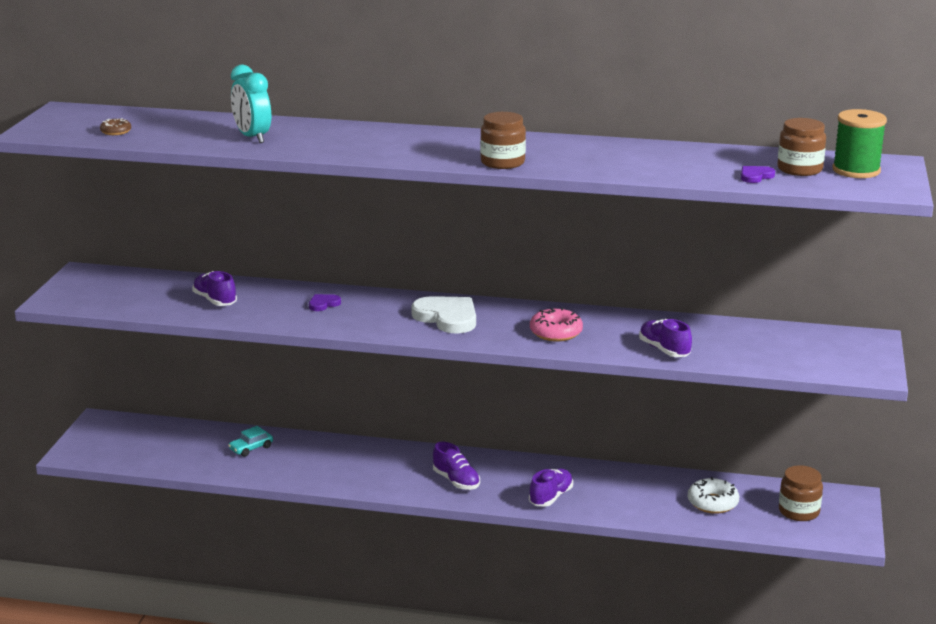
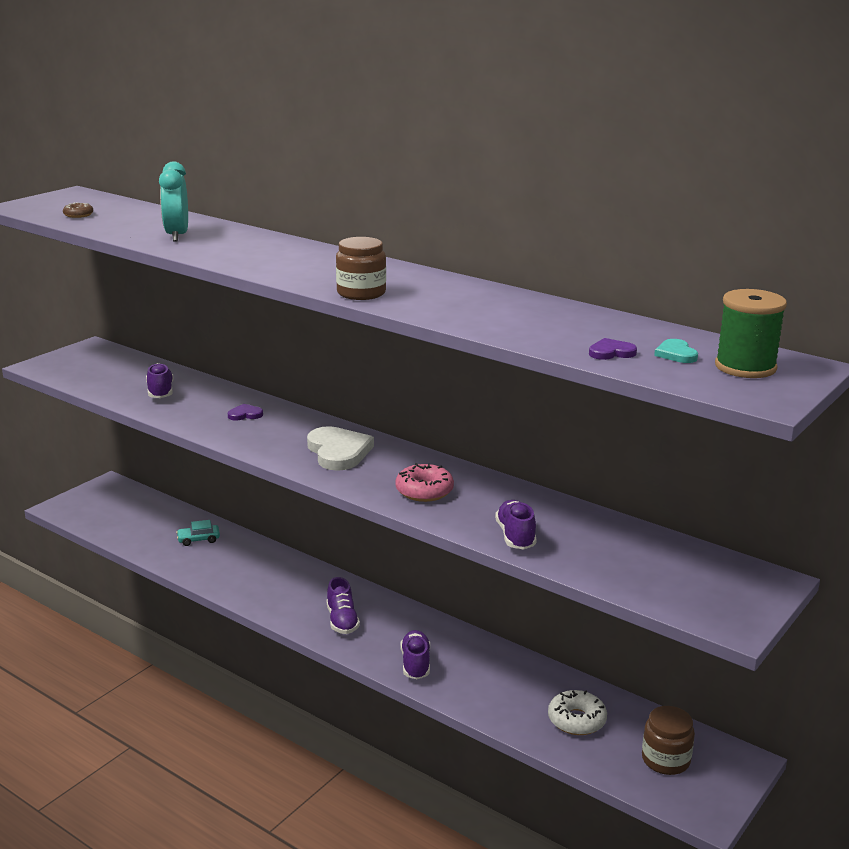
camera: 25 degrees right, 0 degrees up
(551, 497) = (415, 664): purple shoe -> purple shoe turned 60 degrees counterclockwise
(799, 169) = (676, 354): brown jar -> turquoise heart

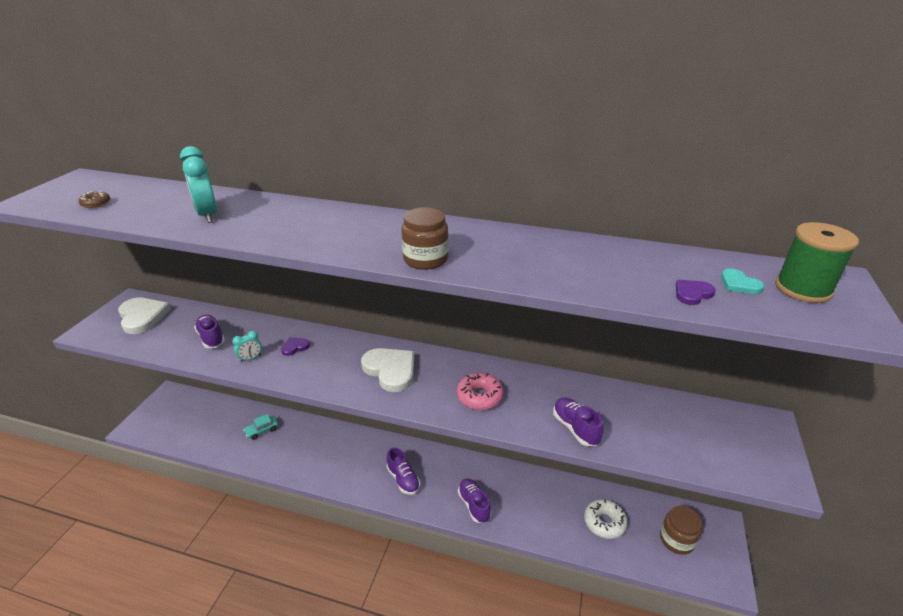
camera: 20 degrees left, 10 degrees up
(98, 363) = (142, 317): none -> white heart
(192, 415) = (250, 358): none -> turquoise clock

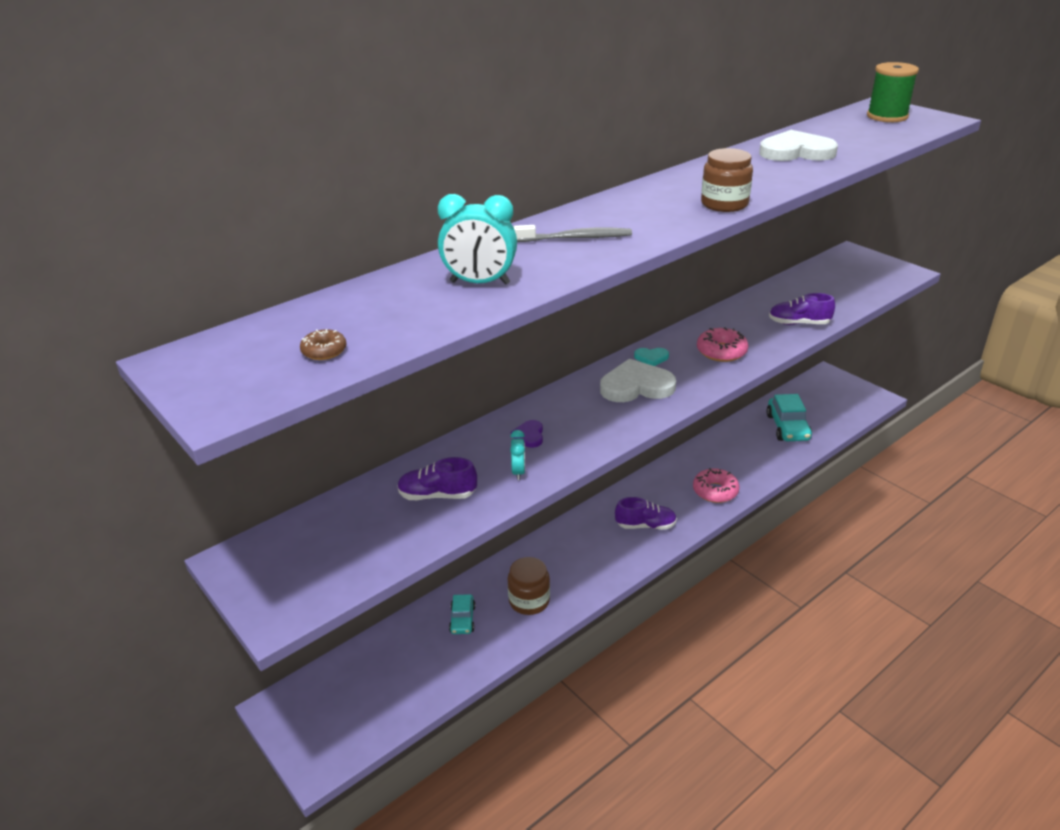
camera: 55 degrees left, 0 degrees up
(142, 317) = (303, 552): white heart -> white heart (796, 152)
(304, 223) = (576, 238): none -> grey toothbrush
(474, 505) = (715, 491): purple shoe -> pink donut
(604, 522) = (788, 427): white donut -> turquoise car
(676, 540) = (828, 401): brown jar -> brown jar (529, 601)
(692, 294) = (867, 142): purple heart -> none
(739, 284) = (866, 128): turquoise heart -> turquoise heart (651, 358)

